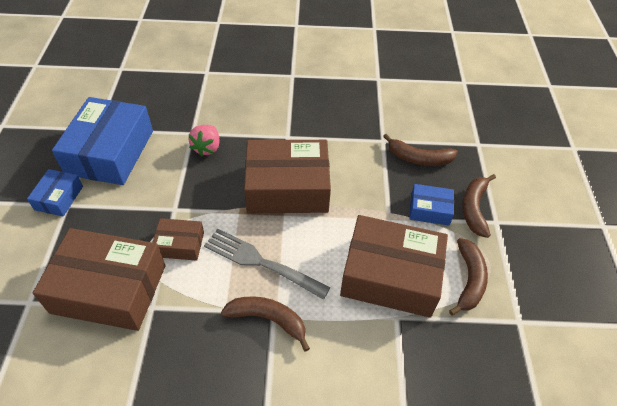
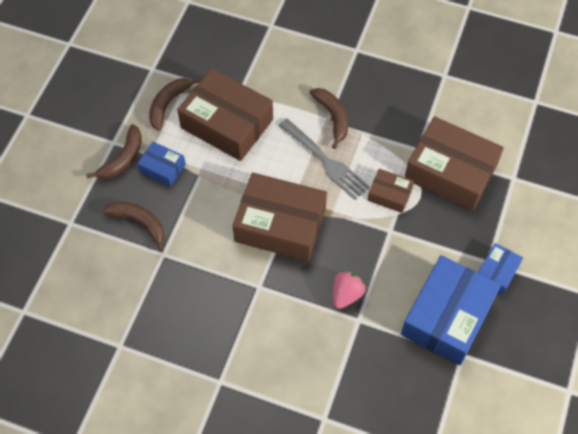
camera: 160 degrees left, 10 degrees up
(268, 319) = (332, 117): brown banana -> brown banana turned 150 degrees counterclockwise

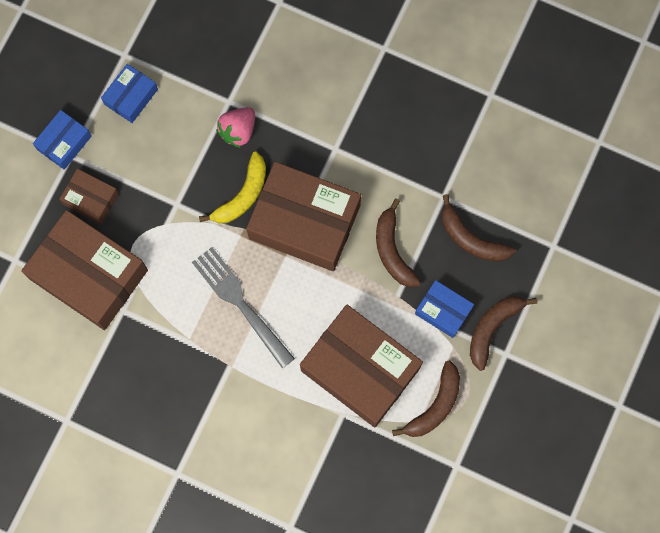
camera: 175 degrees left, 15 degrees up
(332, 117) = (223, 367): brown banana -> brown banana (392, 250)
(335, 242) = (242, 195): none -> yellow banana
(389, 194) = (169, 250): brown box -> brown box (91, 199)
(447, 316) = (131, 97): blue box -> blue box, size x0.49

